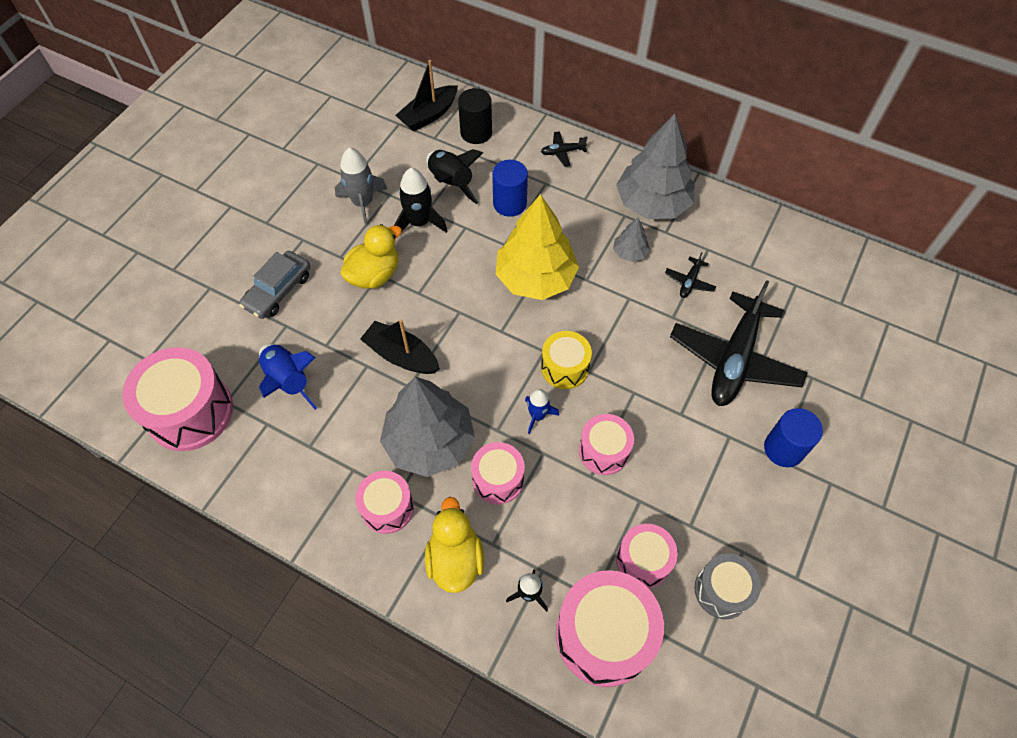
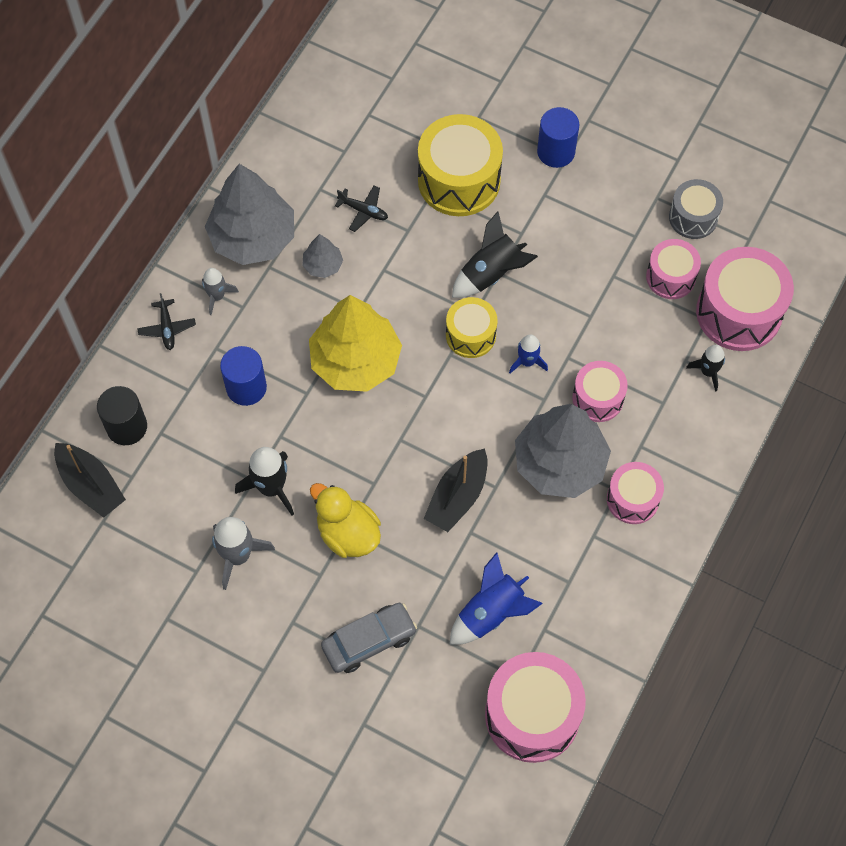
camera: 90 degrees left, 5 degrees up
(278, 290) = (369, 641): grey car -> grey car turned 60 degrees counterclockwise
(451, 183) = (210, 454): black rocket -> black rocket (491, 274)
(455, 559) = (680, 435): yellow duck -> none
(593, 182) = (217, 296): none -> grey rocket
(604, 451) = (564, 303): pink drum -> none
(734, 359) = (459, 180): black plane -> yellow drum

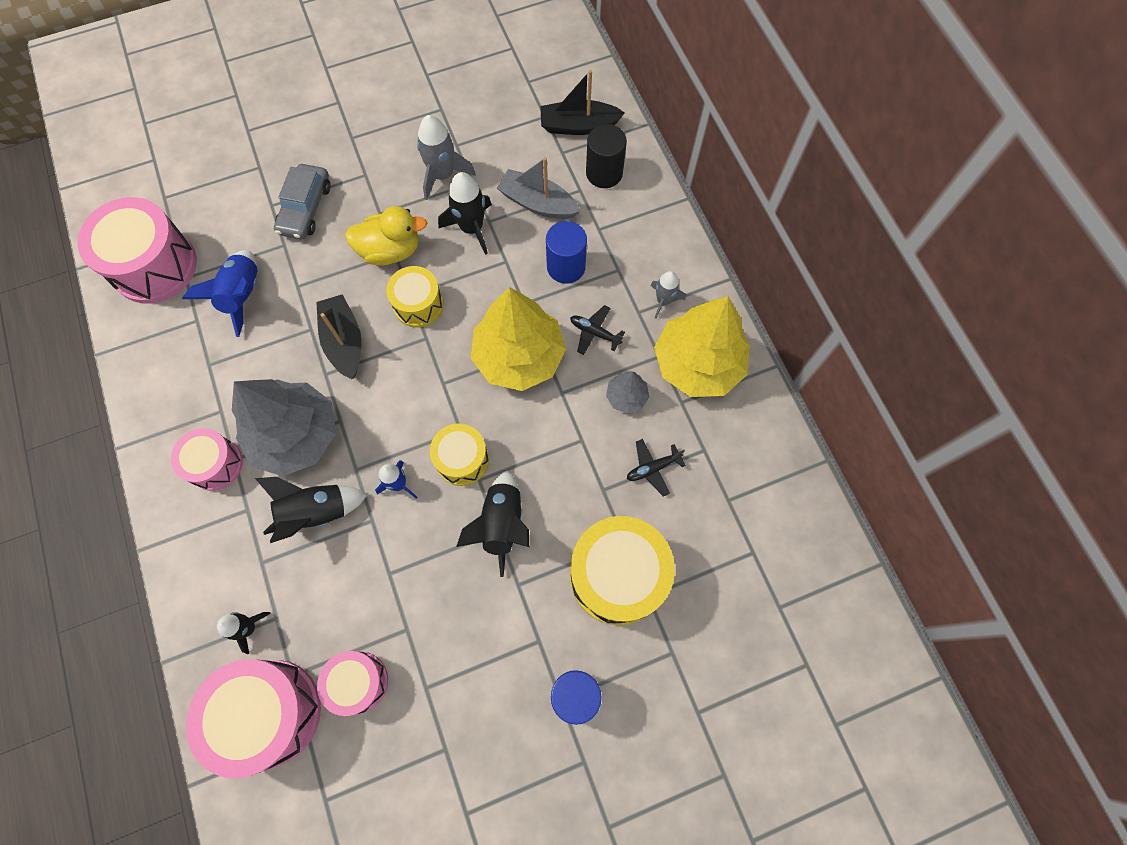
camera: 130 degrees right, 5 degrees up
(167, 328) = (664, 249): black plane -> black plane (594, 332)
(202, 455) = (538, 203): none -> grey boat
(253, 237) = (698, 363): grey tree -> yellow tree
(377, 469) = (418, 305): none -> yellow drum
(598, 398) = (316, 512): pink drum -> black rocket
(693, 217) = (394, 765): grey drum -> none

